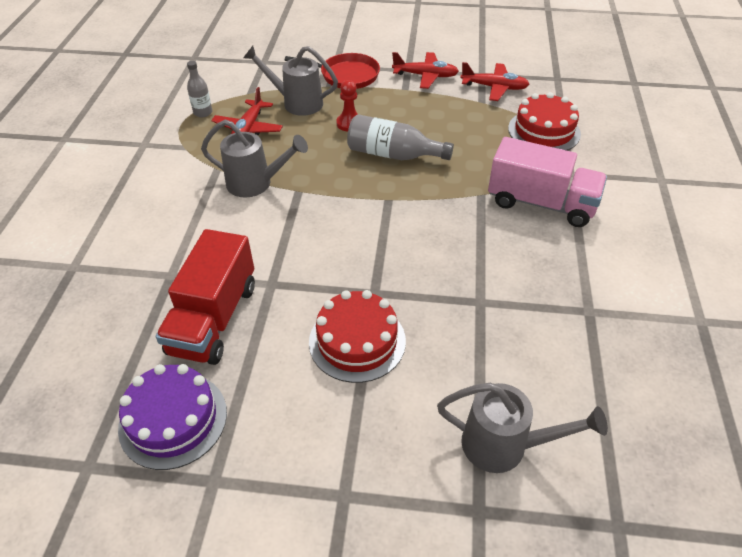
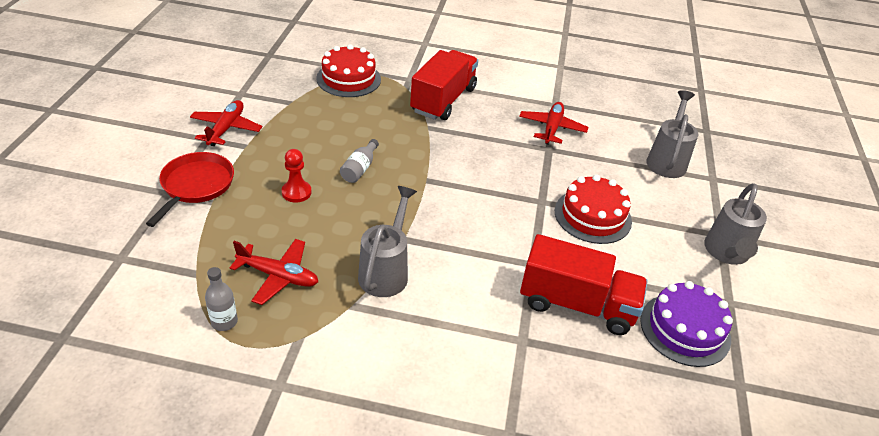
camera: 90 degrees left, 5 degrees down
(297, 103) = (238, 230): grey watering can -> grey watering can (726, 253)
(393, 154) = (360, 169): grey bottle -> grey bottle, size x0.58
(494, 87) = (268, 91): red plane -> red plane (552, 128)
(541, 203) = (443, 100): pink truck -> red truck

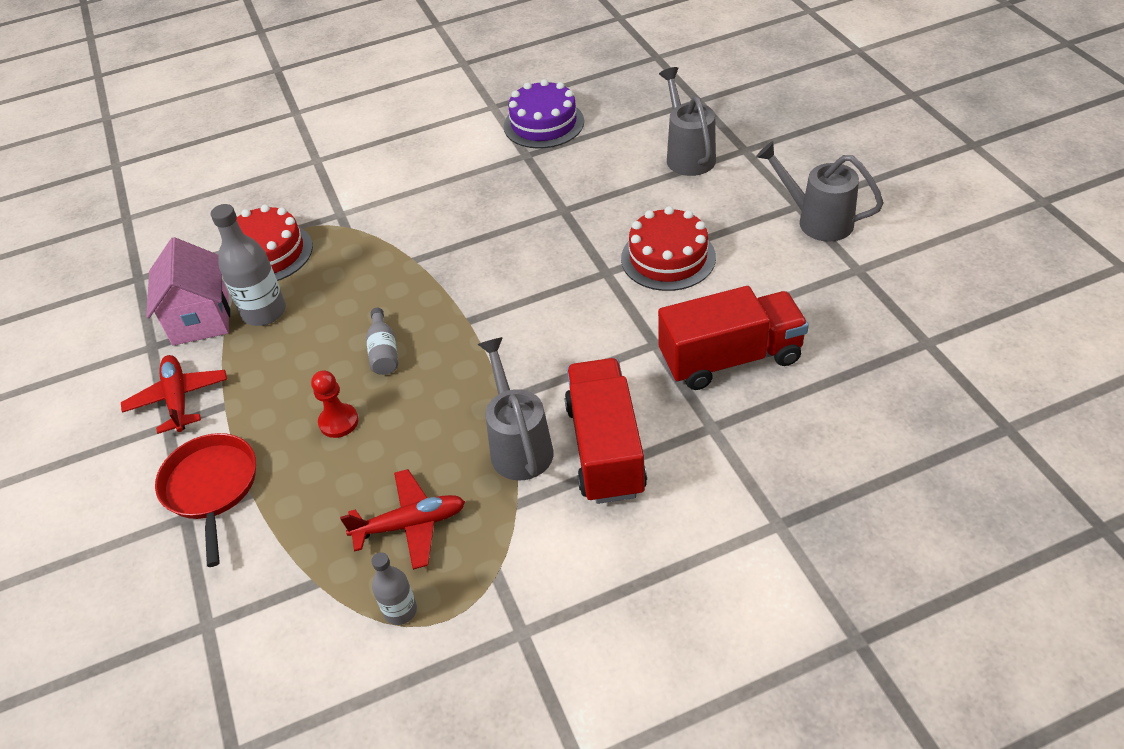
camera: 25 degrees left, 5 degrees up
(279, 93) = (201, 319): none -> pink house
(315, 109) = (264, 312): none -> grey bottle
(443, 100) = (402, 218): red truck -> red truck (605, 449)
(552, 128) = (546, 185): red plane -> none
(685, 329) = (842, 320): purple cake -> purple cake (543, 124)
(726, 253) = (817, 221): grey watering can -> grey watering can turned 135 degrees clockwise

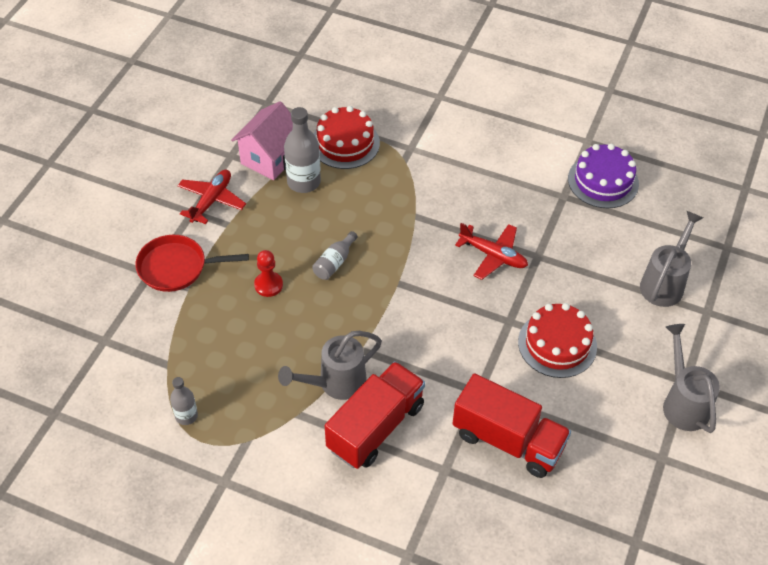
camera: 40 degrees right, 5 degrees up
(211, 487) = (176, 267): red pan -> red pan turned 120 degrees counterclockwise
(410, 524) = (238, 376): red plane -> red plane (493, 255)
(519, 446) = (336, 383): grey watering can -> grey watering can turned 150 degrees counterclockwise

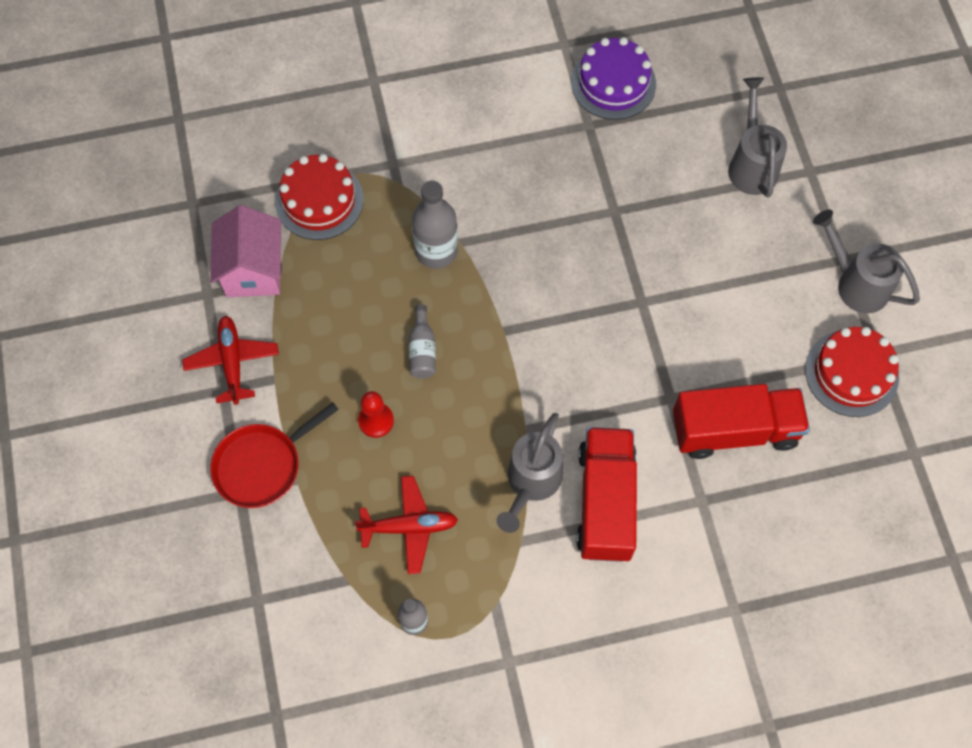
camera: 35 degrees left, 15 degrees up
(304, 182) = (313, 276): grey bottle -> grey bottle (436, 251)
(493, 255) = (572, 238): red plane -> red plane (409, 527)
(557, 344) = (703, 297): red cake -> red cake (851, 373)

